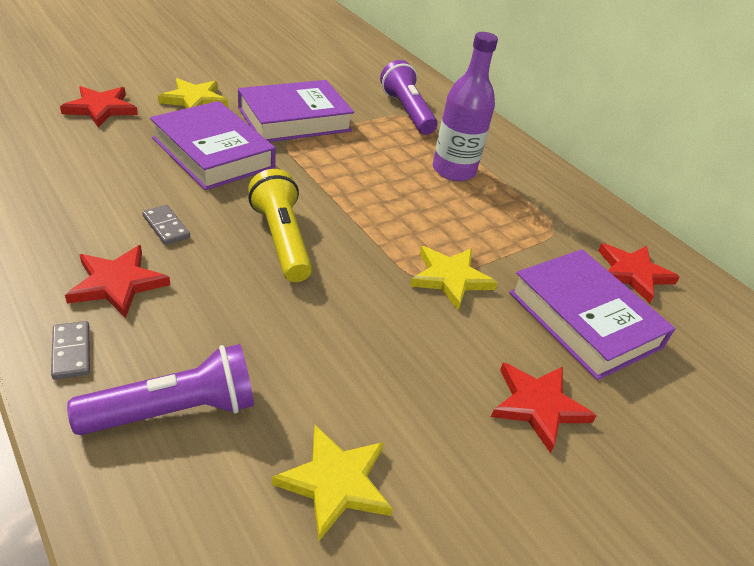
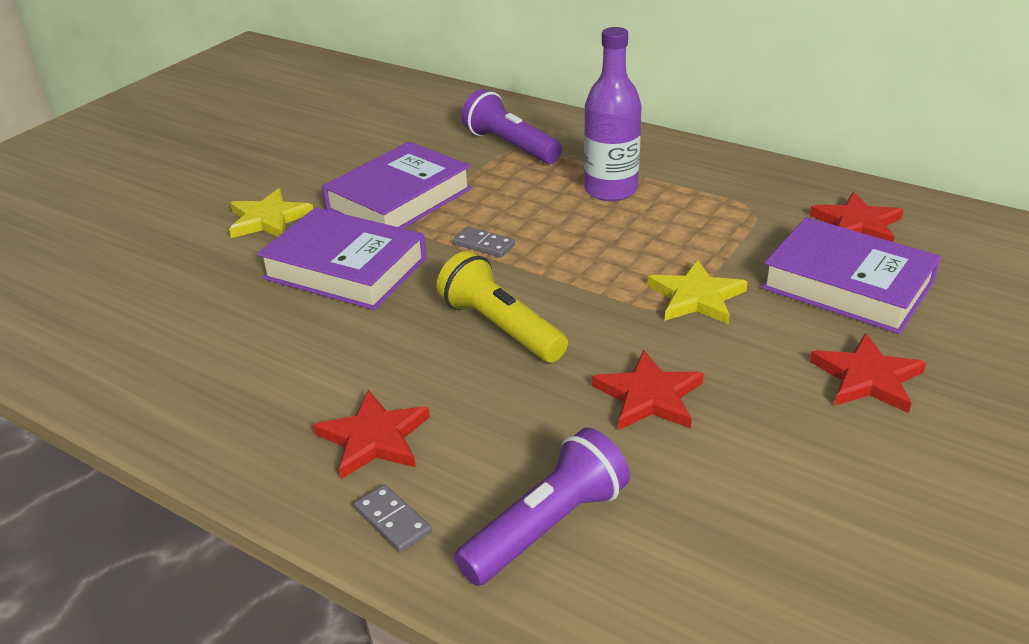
camera: 15 degrees left, 5 degrees down
(100, 108) = (170, 269): red star -> red star (649, 396)
(166, 227) = (369, 363): grey domino -> grey domino (484, 244)
(335, 482) = (748, 520): yellow star -> none

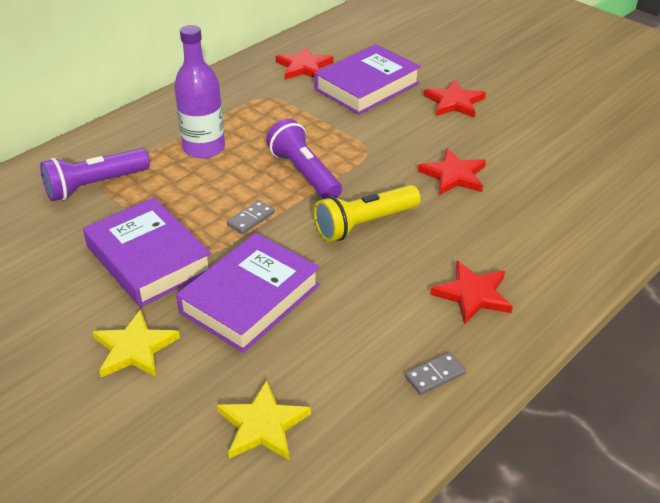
camera: 80 degrees left, 5 degrees up
(392, 521) = (551, 291): grey domino -> grey domino (435, 375)
(546, 527) = (559, 230): purple flashlight -> purple flashlight (304, 173)
(696, 297) = (359, 139): yellow star -> yellow star (263, 425)

